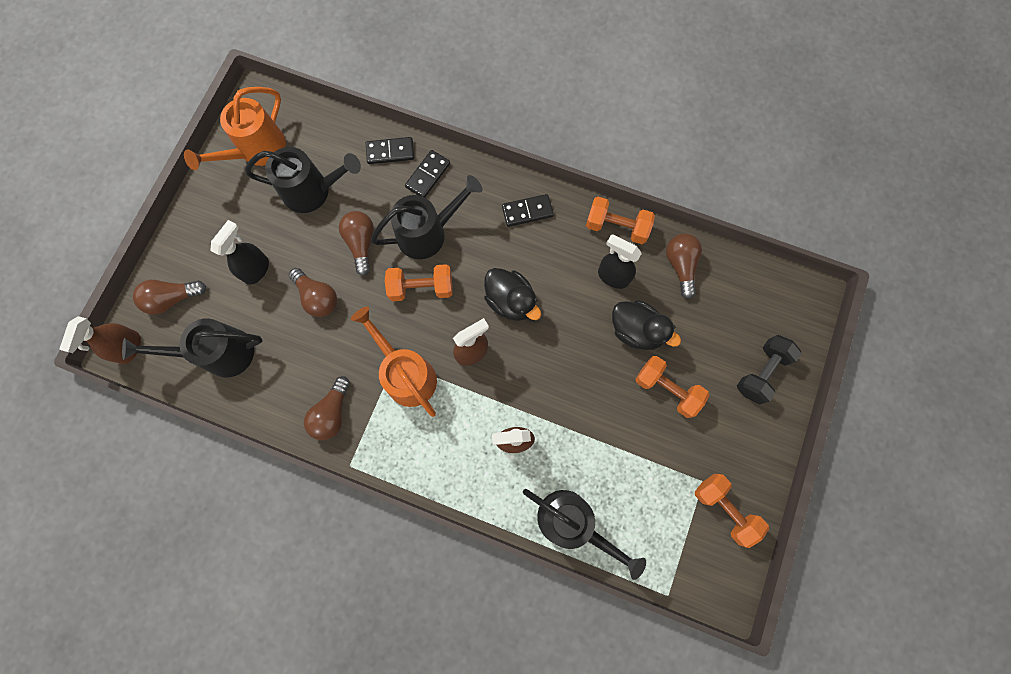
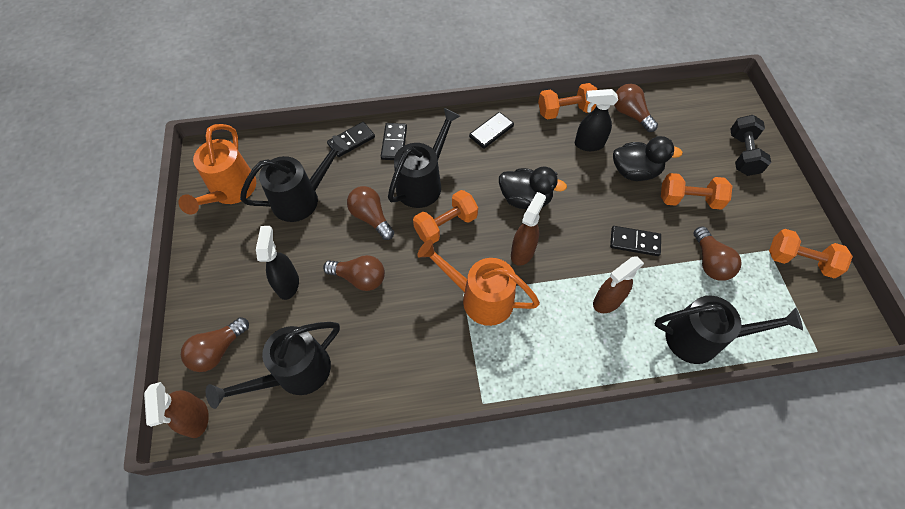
camera: 30 degrees left, 15 degrees down
(332, 413) = (436, 366): brown light bulb -> brown light bulb (710, 262)
(581, 401) = (634, 242): none -> black domino

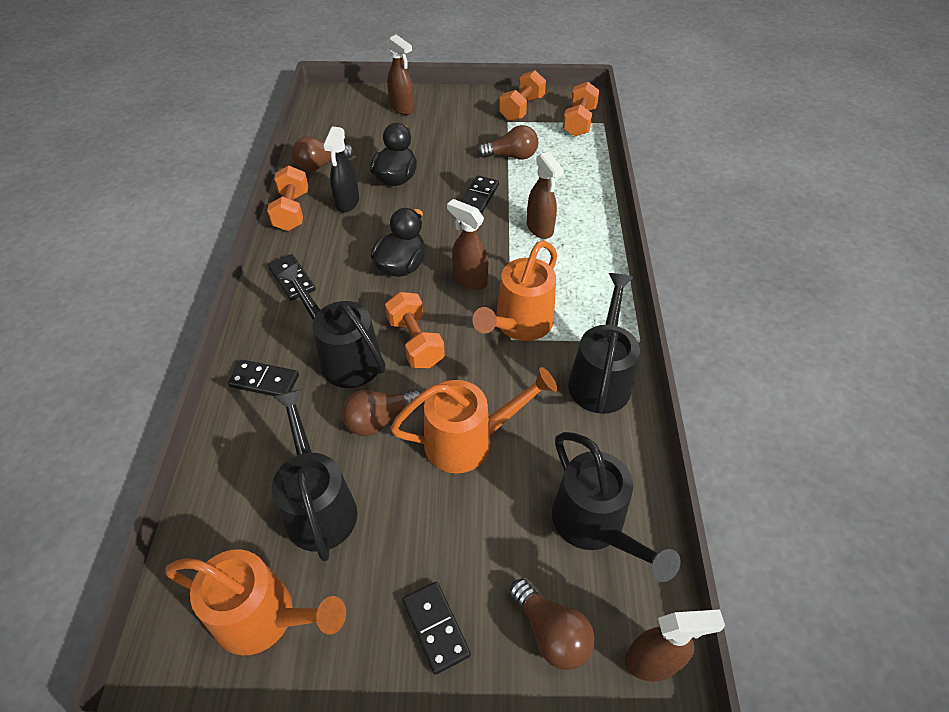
camera: 80 degrees left, 10 degrees down
(288, 284) = (460, 530): black spray bottle -> none
(351, 141) = (237, 433): black domino -> black domino (436, 627)
(360, 278) = (469, 440): brown light bulb -> orange watering can
(689, 200) = (442, 152): orange dumbbell -> orange dumbbell (579, 122)
(702, 338) = (586, 179): black watering can -> black watering can (600, 377)
(742, 154) = (402, 108): black dumbbell -> brown spray bottle

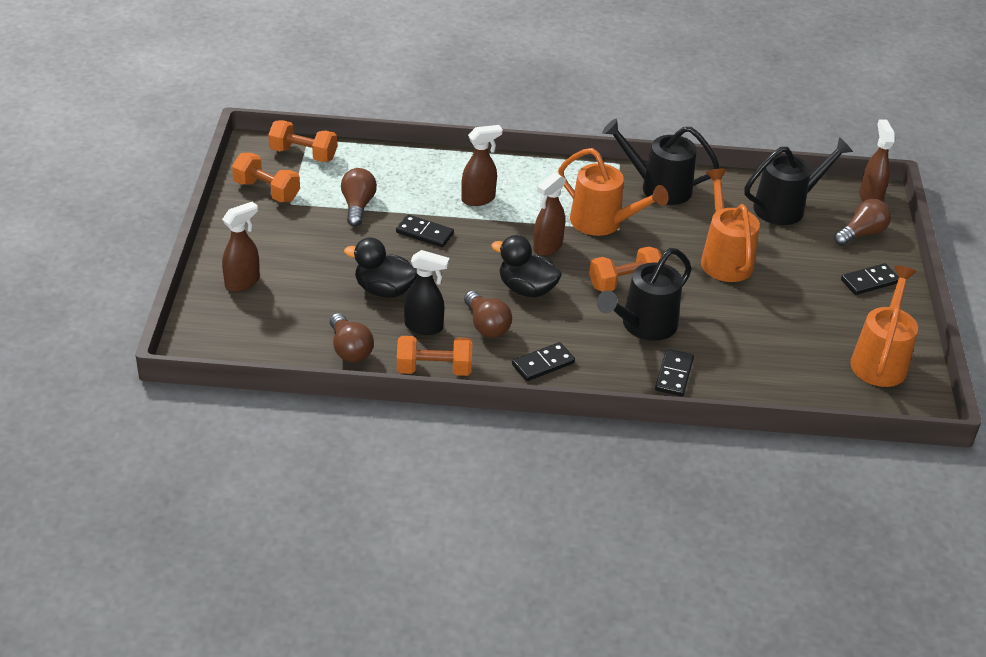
camera: 90 degrees left, 10 degrees down
(318, 504) = (790, 337): black watering can -> none
(380, 419) = (709, 305): brown light bulb -> brown light bulb (486, 325)

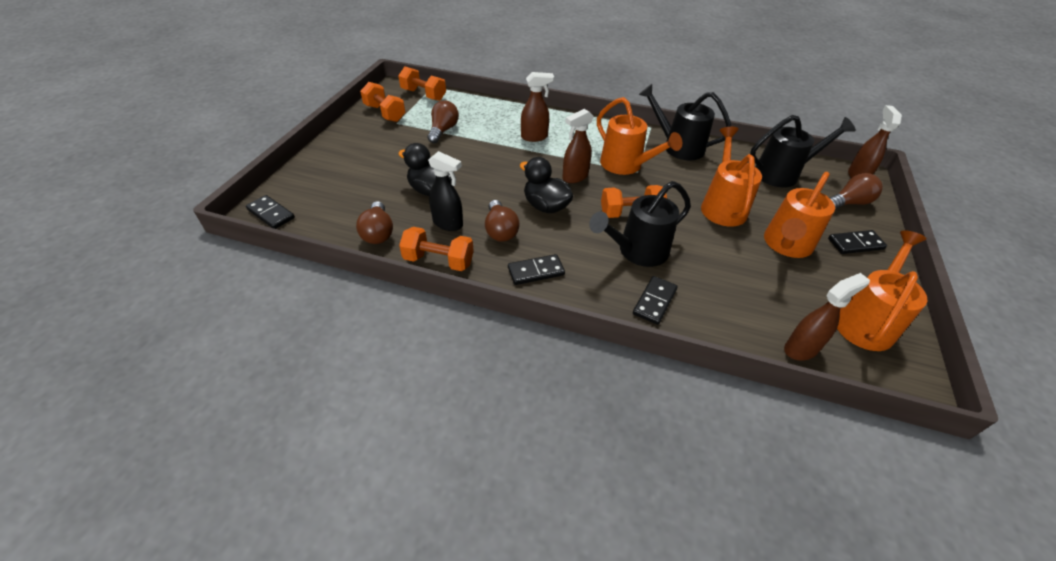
camera: 15 degrees right, 5 degrees up
(243, 282) = (328, 170): brown spray bottle -> brown spray bottle (801, 349)
(424, 233) = (483, 155): black domino -> black domino (271, 214)
(798, 295) = (786, 246): none -> orange watering can

